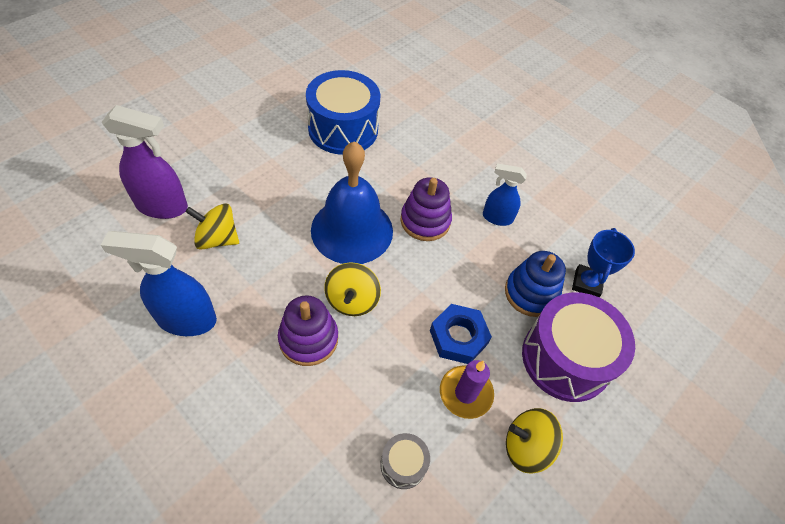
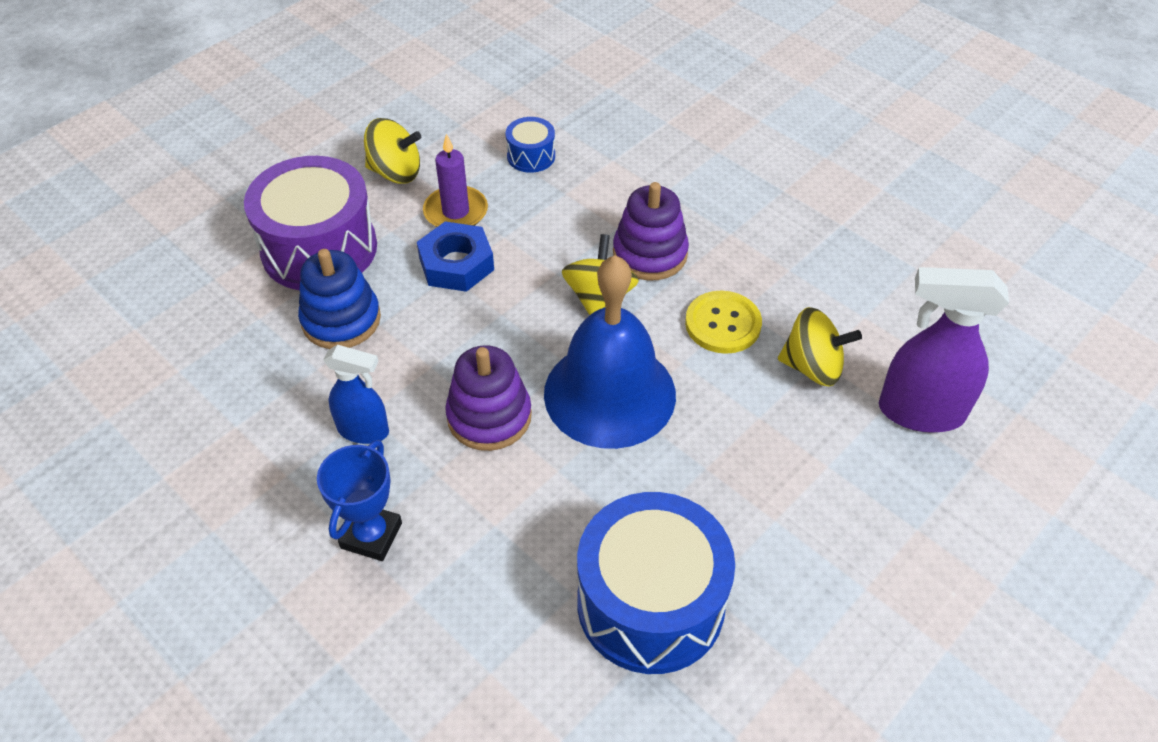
camera: 175 degrees left, 5 degrees down
(186, 319) = (809, 266): blue spray bottle -> none
(268, 274) = (723, 324): none -> yellow button
(403, 464) = (531, 156): grey drum -> blue drum
(586, 283) = (250, 337): blue trophy -> blue trophy (371, 535)

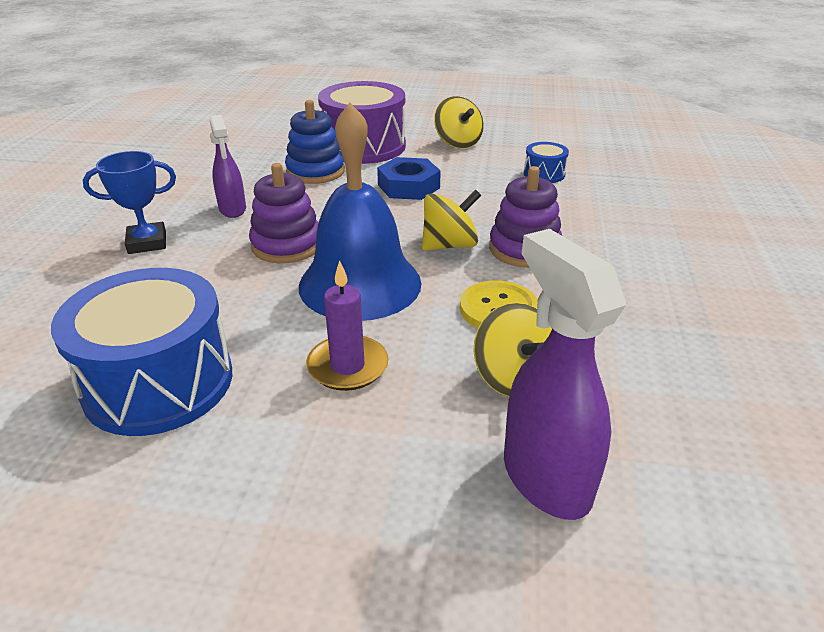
camera: 55 degrees right, 15 degrees down
(364, 430) = (232, 209): blue spray bottle -> purple spray bottle
(456, 212) = (453, 170): purple candle -> purple candle (347, 366)

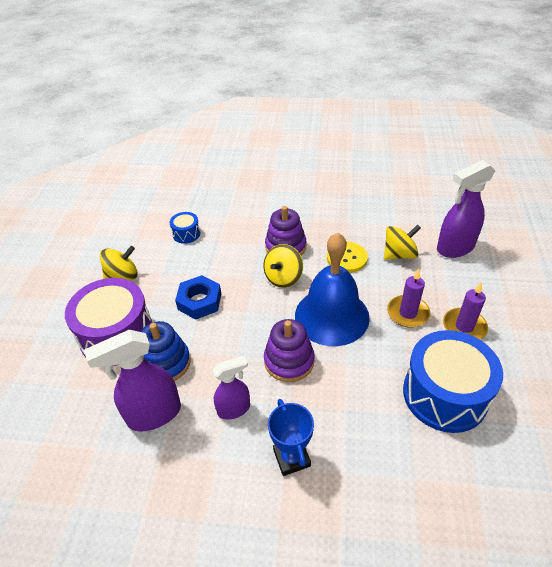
camera: 90 degrees left, 10 degrees up
(250, 169) = (153, 414): none -> purple spray bottle
(293, 439) = (464, 327): none -> purple candle
(449, 245) = (283, 278): yellow spinning top -> yellow spinning top turned 120 degrees counterclockwise

